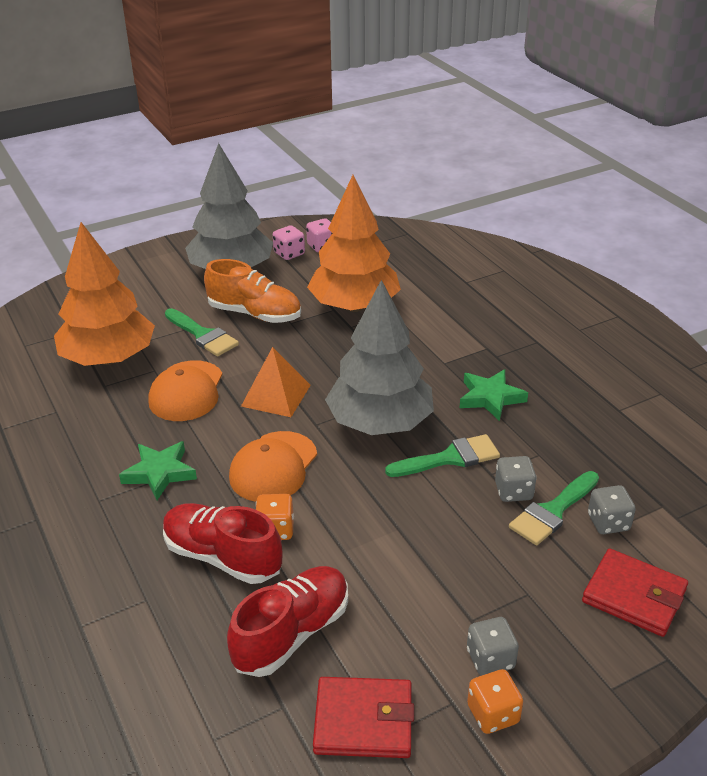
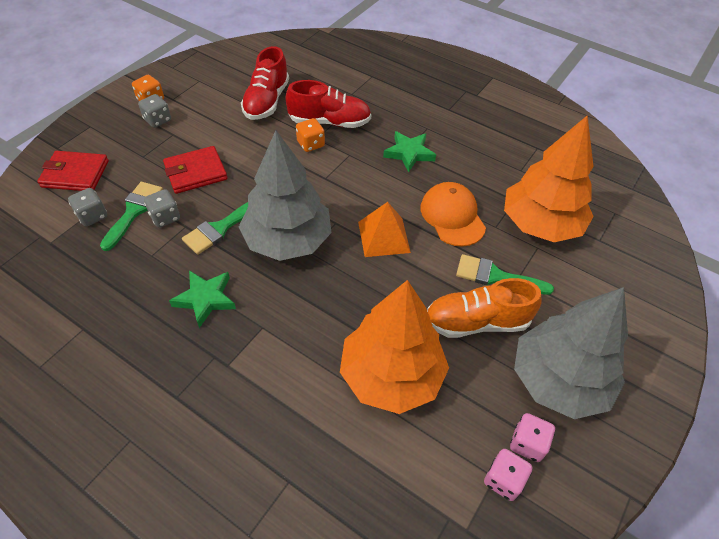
camera: 150 degrees right, 15 degrees up
(273, 467) = (341, 180): orange cap -> none
(363, 721) = (212, 81): red wallet -> red wallet (196, 172)

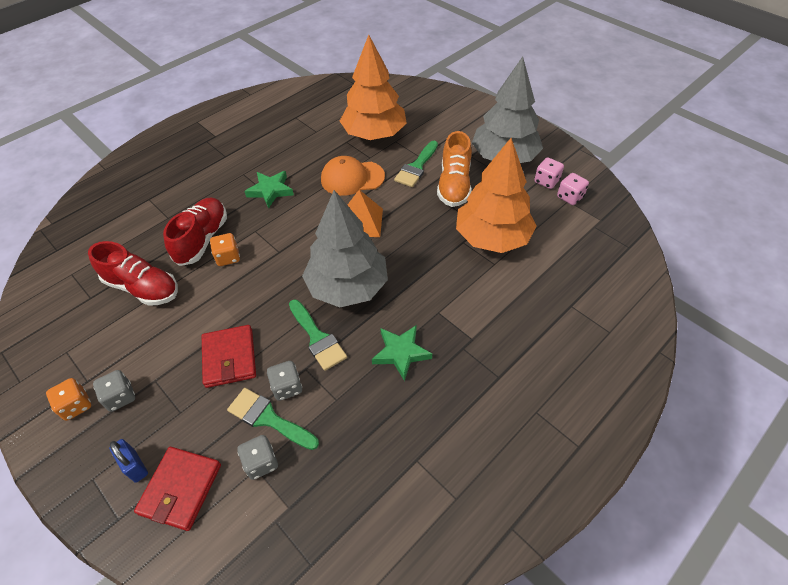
camera: 75 degrees left, 0 degrees up
(97, 144) = (135, 466): none -> blue padlock

